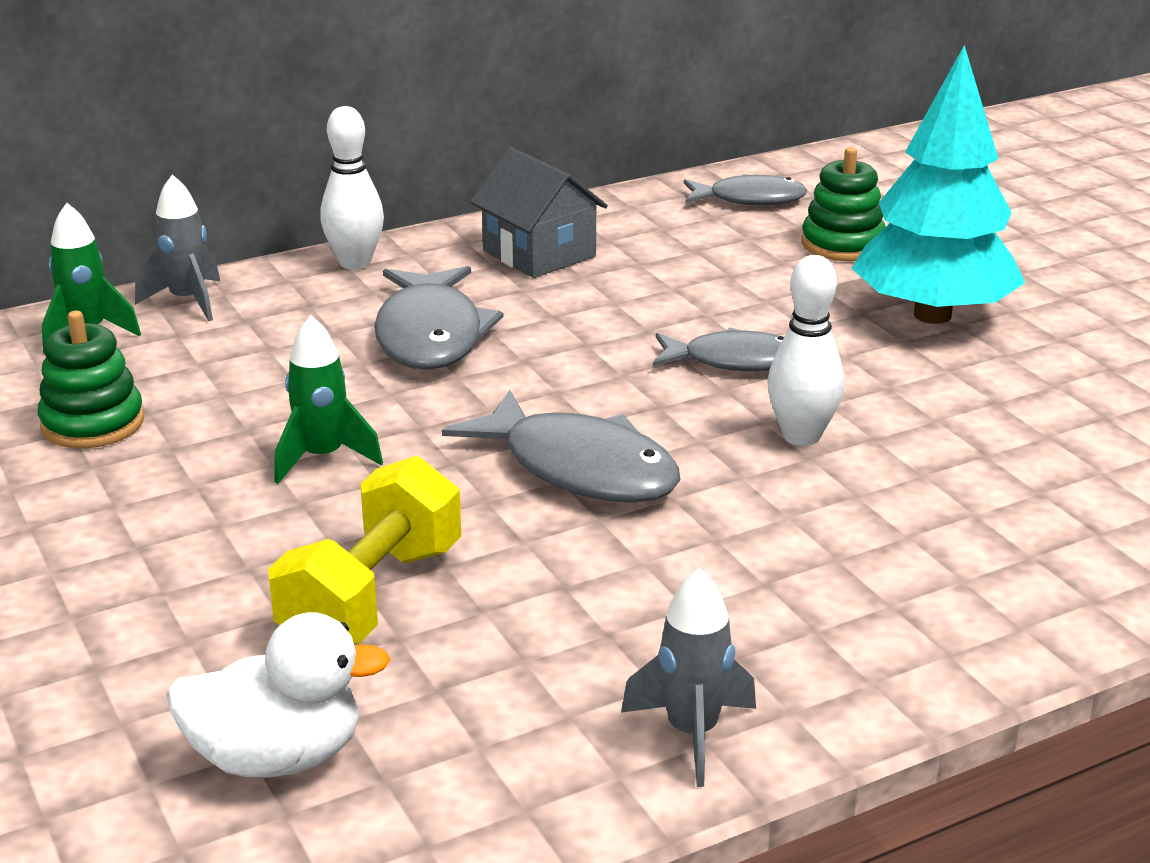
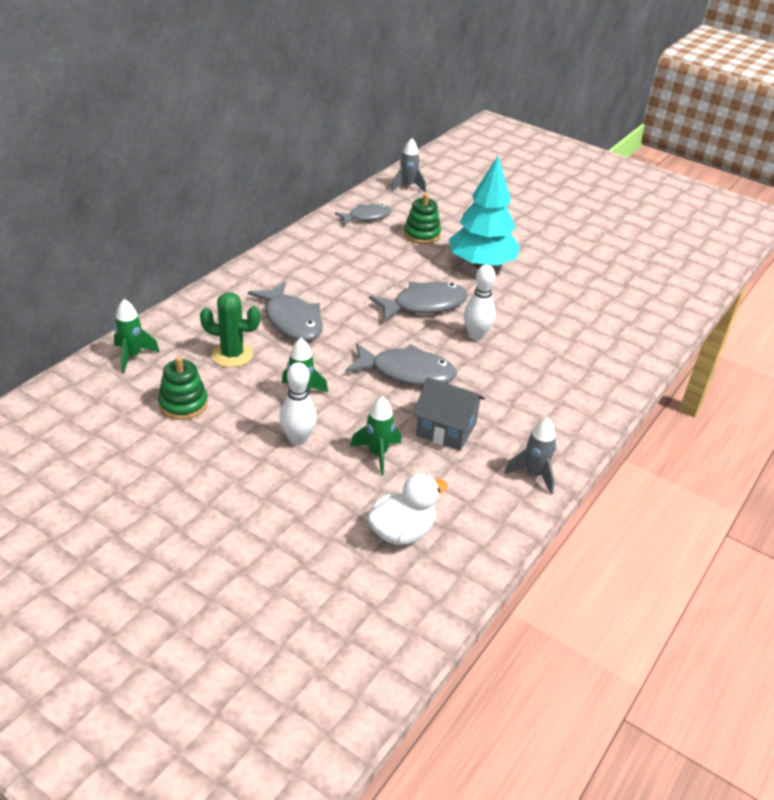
camera: 30 degrees left, 10 degrees up
(188, 301) = (164, 327): grey rocket -> grey rocket (407, 186)
(262, 366) = (232, 355): none -> green cactus
(355, 263) = (223, 288): white bowling pin -> white bowling pin (298, 439)
(372, 598) = (377, 454): yellow dumbbell -> green rocket
(539, 254) = (301, 266): grey house -> grey house (446, 429)
(733, 361) = (424, 305): grey fish -> grey fish, size x1.53

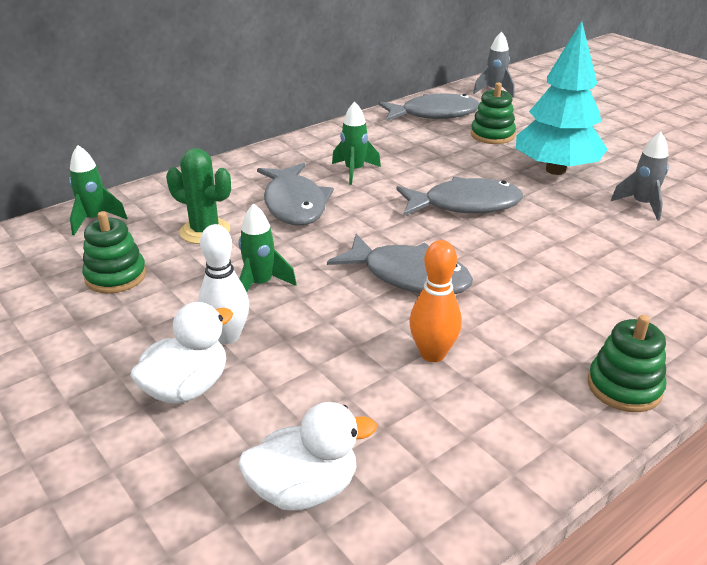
camera: 20 degrees right, 5 degrees down
(290, 481) = (187, 388): none -> white duck
(366, 217) = (434, 114): grey fish -> grey fish, size x1.53
(377, 454) = (322, 371): green rocket -> green rocket (354, 171)
(446, 429) = (432, 354): grey house -> orange bowling pin
(476, 335) = (520, 245): white bowling pin -> none
(534, 474) = (543, 438): grey rocket -> grey rocket (642, 205)
(573, 432) = (624, 387): none -> green stacking toy

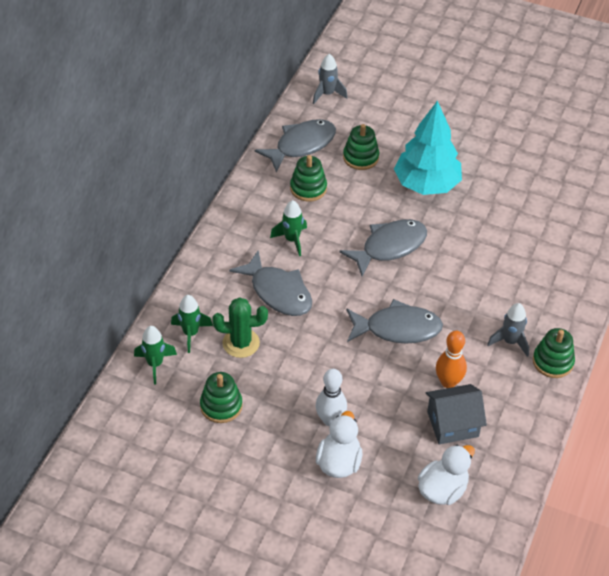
camera: 30 degrees left, 15 degrees up
(260, 284) = (316, 373): green rocket -> green rocket (191, 333)
(397, 406) = (452, 424): none -> grey house
(411, 142) = (308, 188): none -> green stacking toy
(642, 205) = (498, 202): grey rocket -> grey rocket (510, 342)

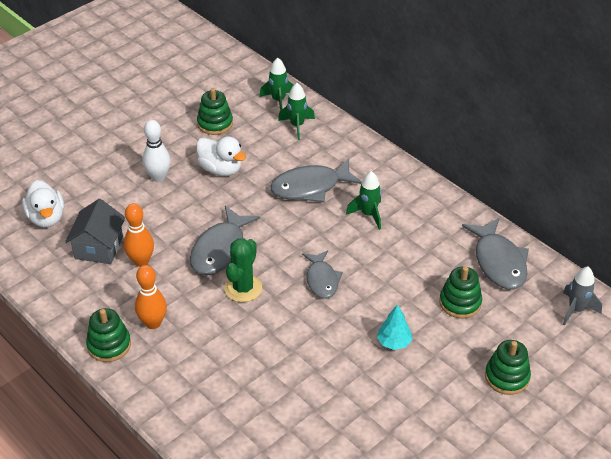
camera: 115 degrees right, 5 degrees down
(241, 343) = (269, 150): green cactus -> green cactus (243, 288)
(308, 188) = (432, 247): green stacking toy -> green stacking toy (507, 377)
(339, 462) = (117, 169): white duck -> white duck (221, 169)
(389, 247) = (322, 280): grey fish -> grey fish, size x0.65
(426, 184) = (394, 342): turquoise tree -> turquoise tree, size x0.44
(510, 342) = (153, 323): grey rocket -> orange bowling pin

